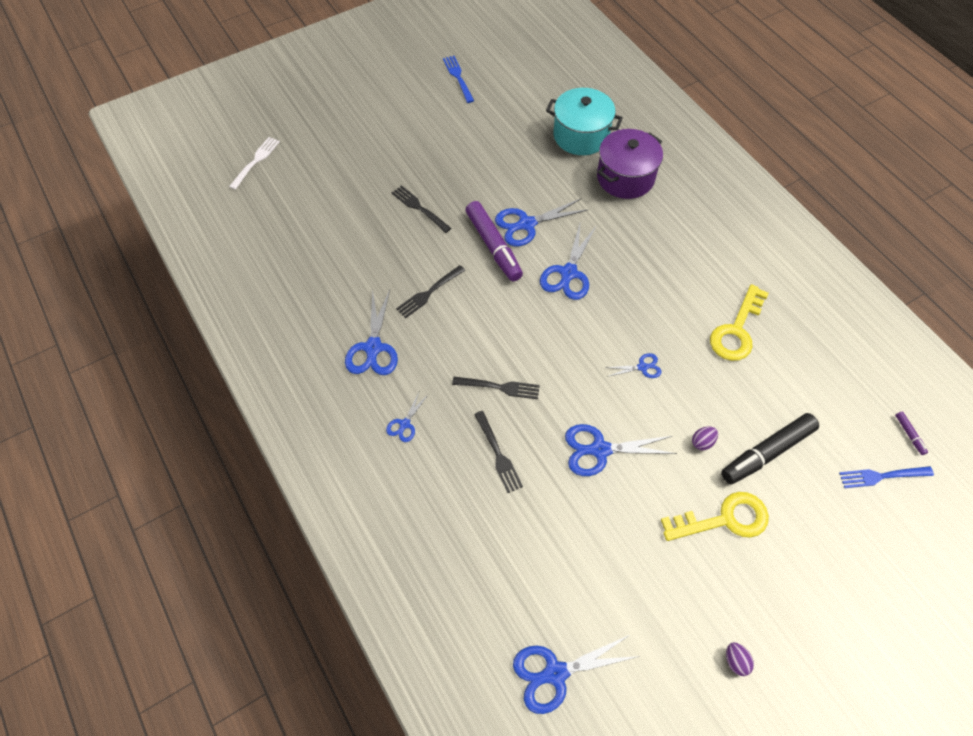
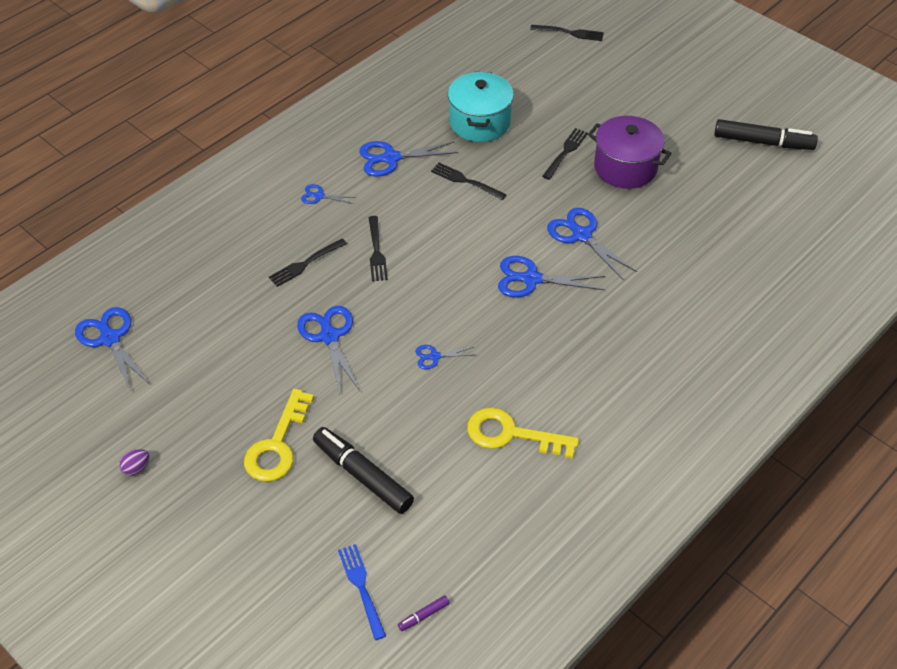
camera: 75 degrees right, 10 degrees down
(256, 161) = (570, 33): white fork -> black fork
(458, 77) = (763, 142): blue fork -> black marker
(493, 246) = (541, 215): purple marker -> none
(581, 135) = (733, 258): turquoise pot -> turquoise pot (479, 122)
(625, 177) = (689, 306): purple pot -> purple pot (625, 167)
(642, 367) = (434, 356): blue scissors -> blue scissors turned 105 degrees clockwise
(702, 442) = (360, 417): purple egg -> none
(723, 519) = (277, 444): yellow key -> yellow key turned 45 degrees clockwise

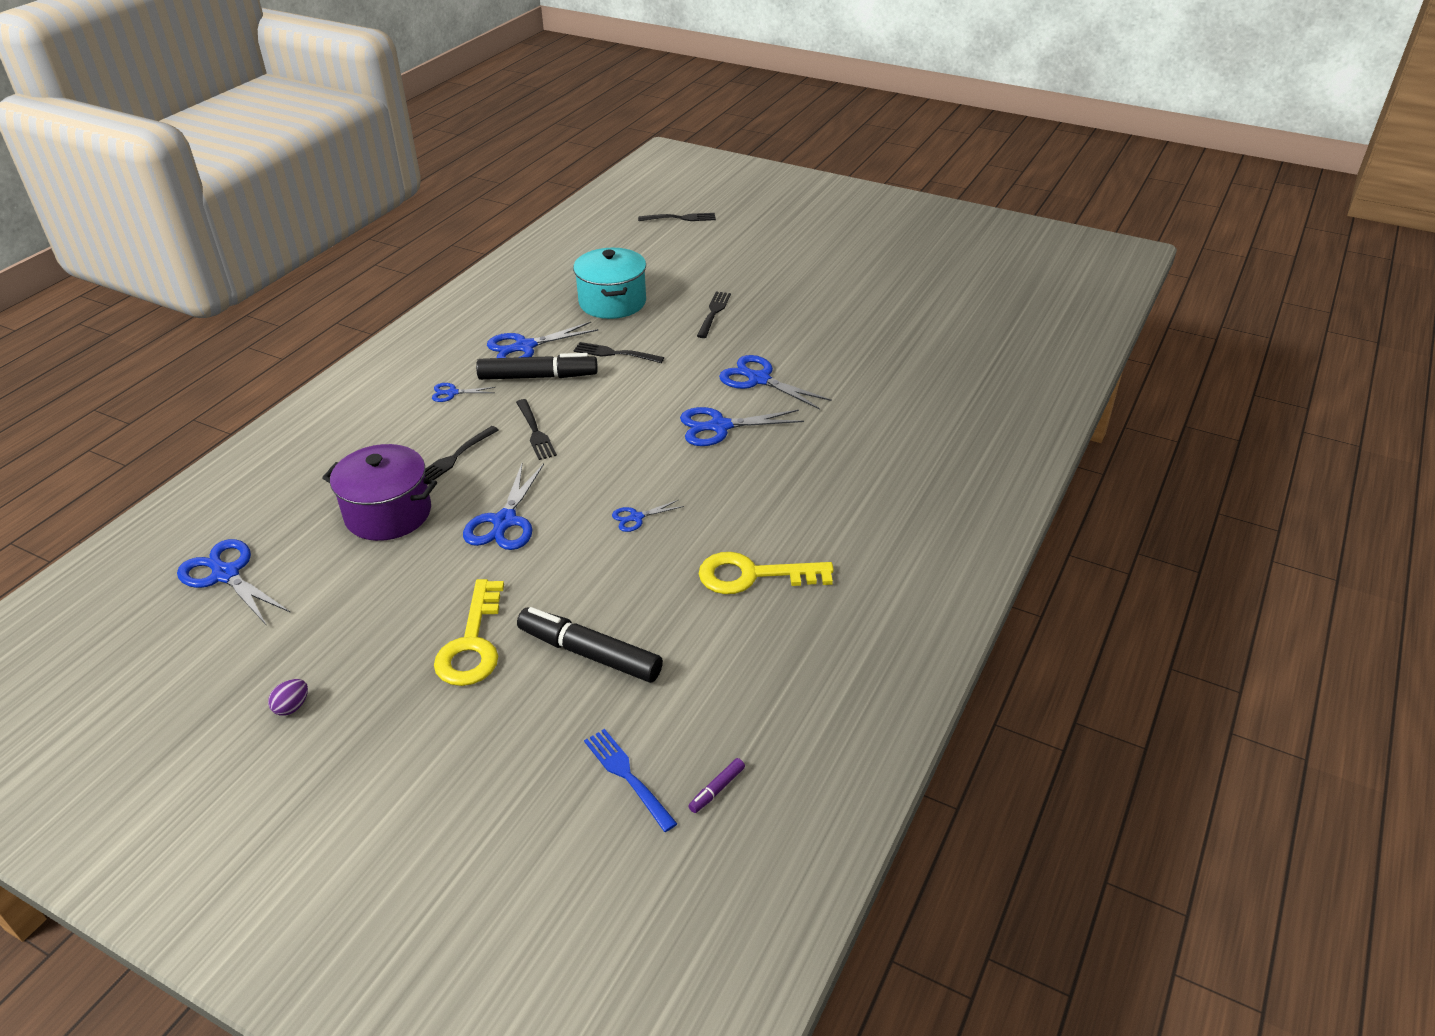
camera: 15 degrees left, 10 degrees down
(329, 336) = (505, 521): blue scissors -> blue scissors turned 135 degrees counterclockwise
(625, 167) = (781, 316): purple pot -> purple pot (388, 513)
(763, 142) = (911, 274): black marker -> black marker (538, 377)

